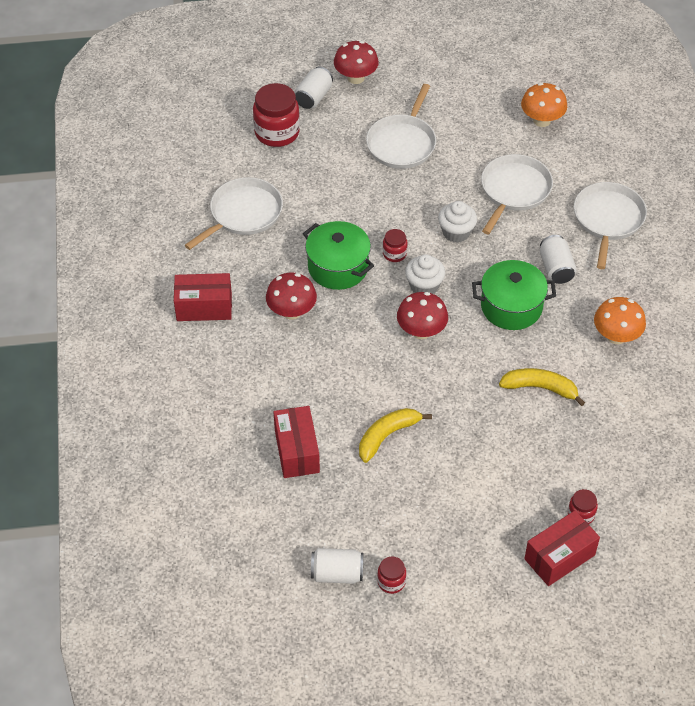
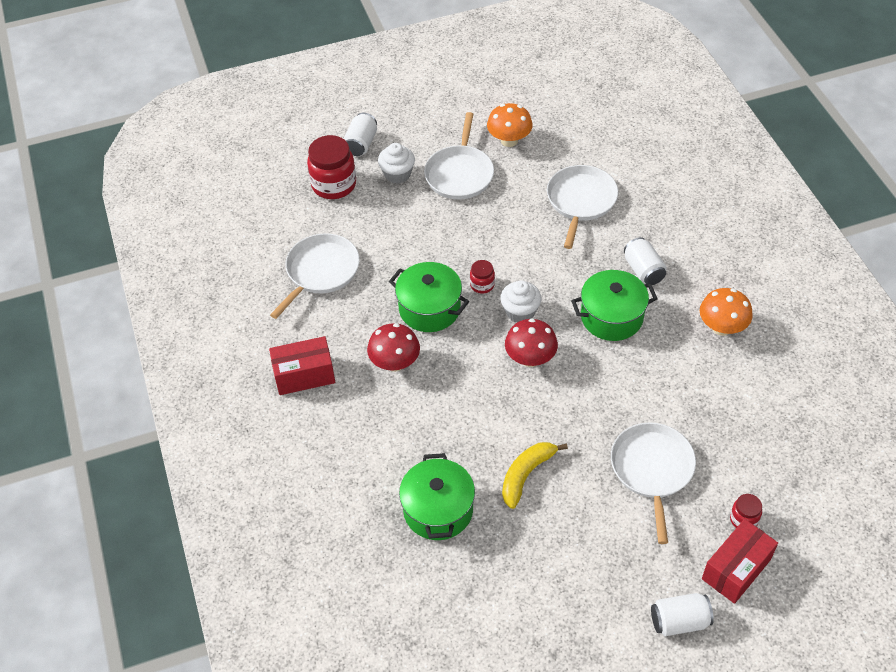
camera: 10 degrees left, 0 degrees up
(296, 451) = (438, 510): red box -> green pot
(337, 573) = (515, 636): white can -> white can (679, 621)
(356, 78) = (397, 118): red mushroom -> none
(391, 582) = (573, 633): red jar -> none
(456, 232) = (536, 252): white cupcake -> white cupcake (397, 174)
(540, 388) = (664, 394): yellow banana -> none
(541, 120) = (587, 129): orange mushroom -> orange mushroom (509, 140)
(608, 219) = (678, 213): white pan -> white pan (652, 470)

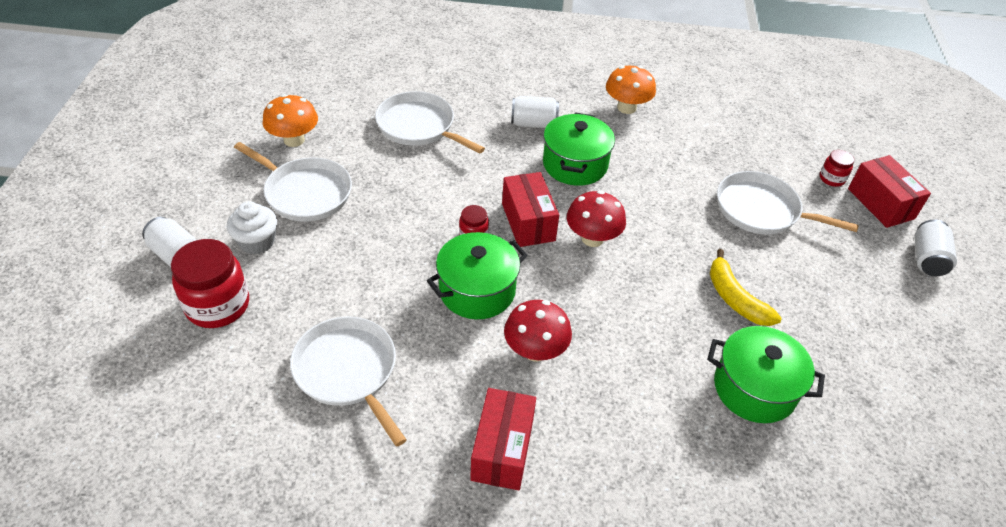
camera: 70 degrees left, 5 degrees down
(520, 312) = (528, 222): white cupcake -> red box

